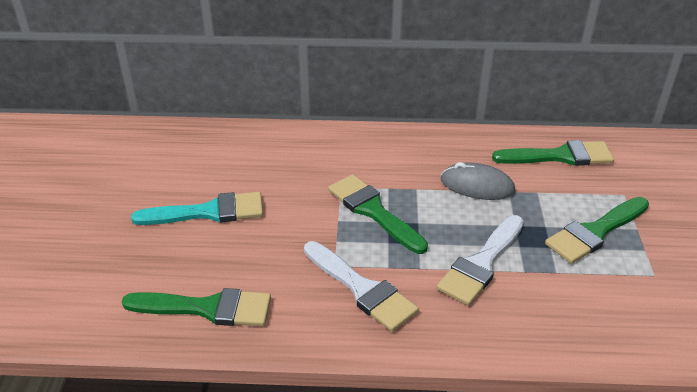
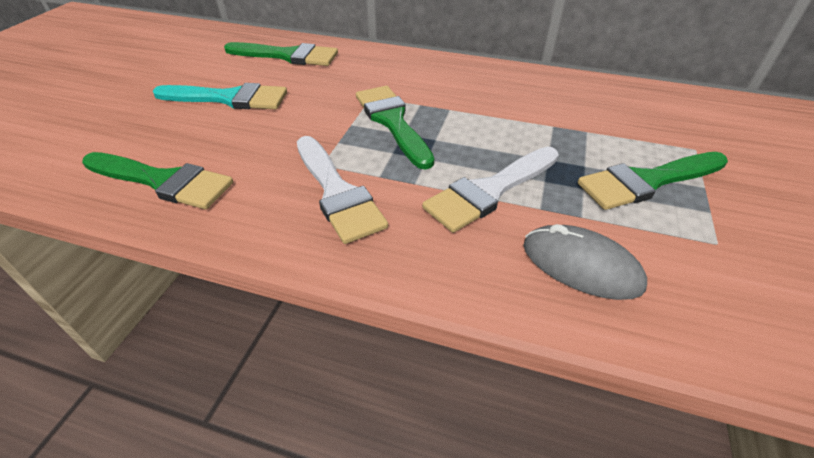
camera: 15 degrees right, 5 degrees up
(477, 185) = (518, 115): grey mouse -> grey mouse (581, 265)
(560, 156) = (625, 102): green brush -> green brush (288, 56)

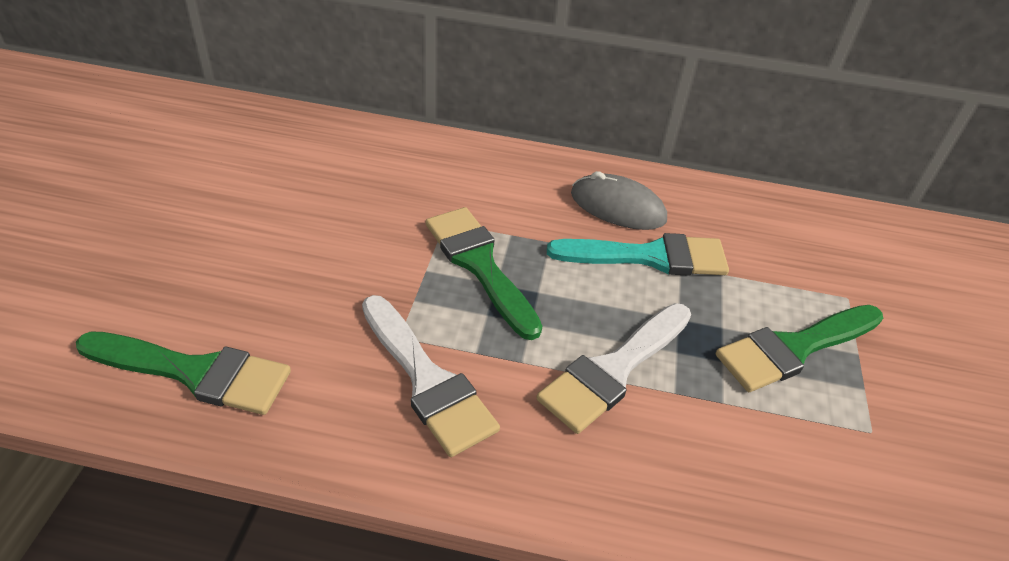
camera: 10 degrees left, 0 degrees up
(229, 98) = (251, 229): turquoise brush -> turquoise brush (649, 257)
(288, 56) = (318, 151): green brush -> none
(581, 265) = (726, 471): grey mouse -> grey mouse (617, 207)

